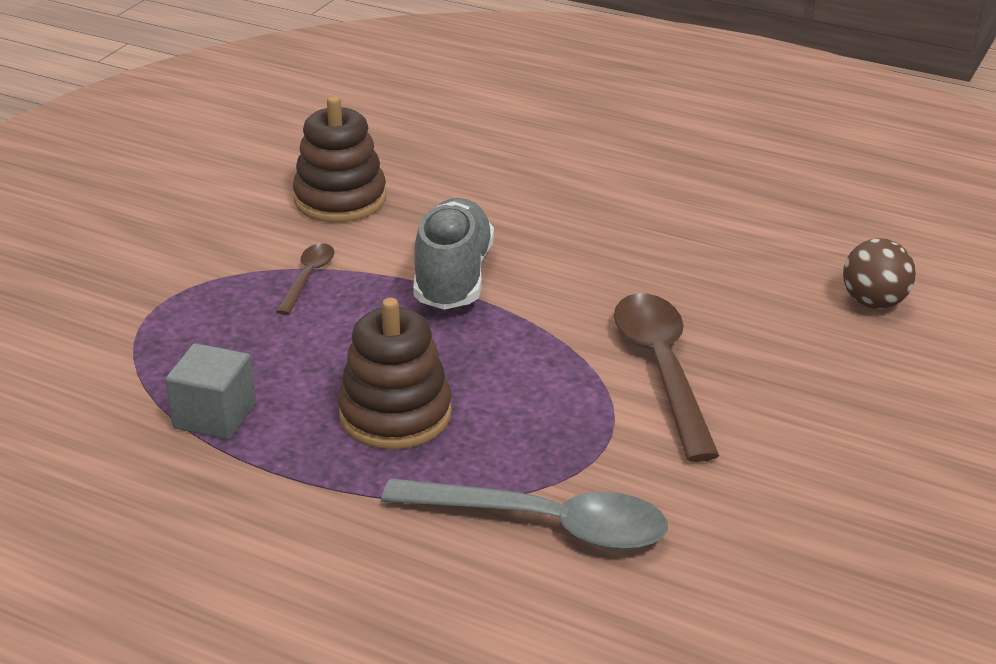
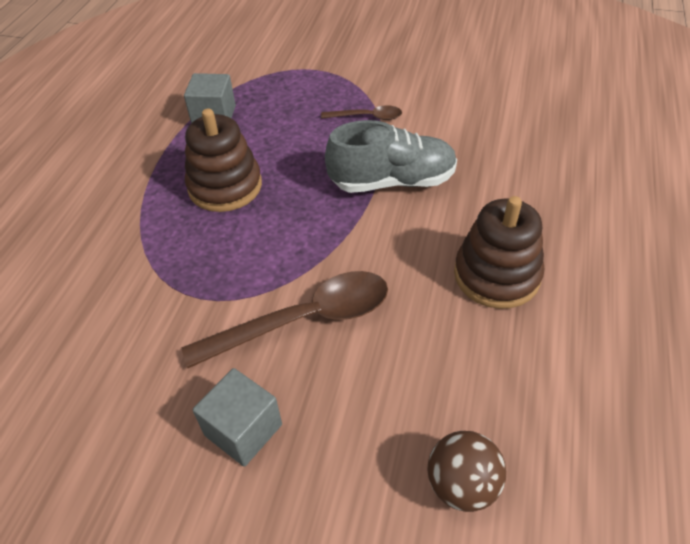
camera: 80 degrees right, 15 degrees up
(340, 199) = (470, 109): brown stacking toy -> brown stacking toy (496, 275)
(544, 524) = (115, 277): grey spoon -> none
(802, 425) = (243, 430): none -> grey cube

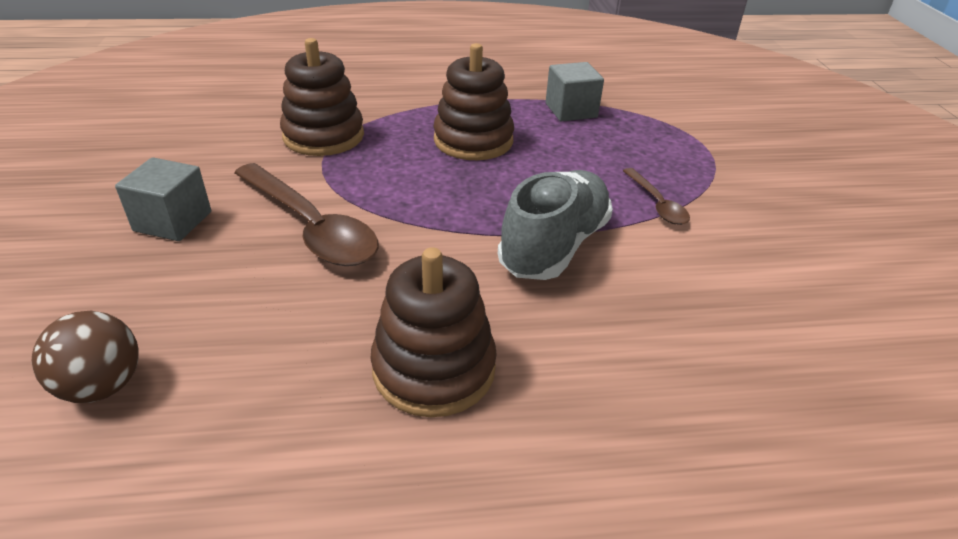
camera: 65 degrees right, 10 degrees down
(150, 289) = (323, 136): none -> brown stacking toy
(392, 181) = (554, 246): grey shoe -> grey shoe turned 120 degrees counterclockwise

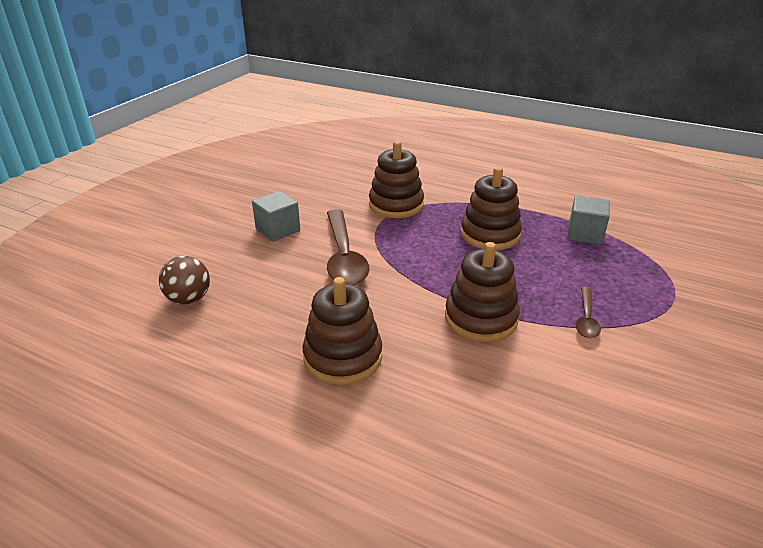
camera: 35 degrees right, 5 degrees down
(554, 246) = (480, 319): grey shoe -> brown stacking toy

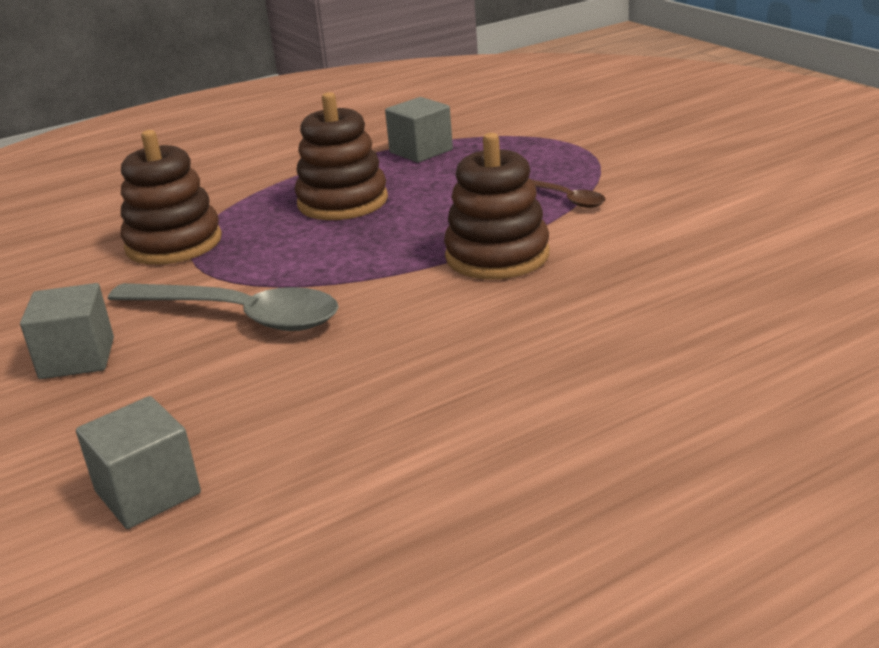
camera: 55 degrees left, 5 degrees down
(189, 299) = (148, 492): brown ball -> grey cube
(343, 256) = (239, 316): brown spoon -> grey spoon
(343, 357) = (465, 371): brown stacking toy -> none

